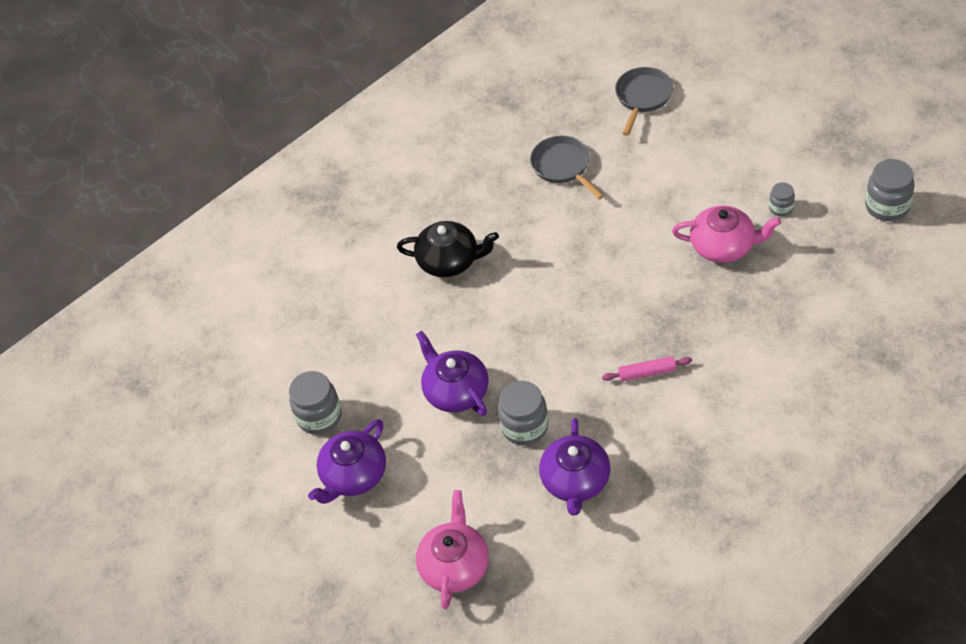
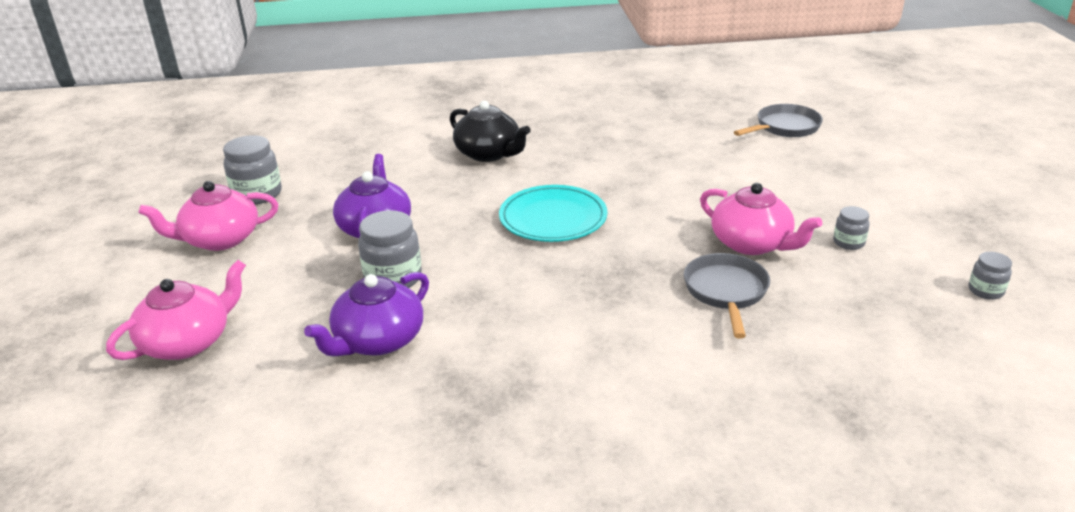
camera: 30 degrees right, 20 degrees down
(353, 475) = (220, 239): purple teapot -> pink teapot
(563, 167) = (659, 139): grey pan -> grey pan (726, 292)
(571, 302) = (553, 218): none -> turquoise plate
(647, 373) = (556, 296): pink rolling pin -> none
(887, 206) = (985, 291): grey jar -> grey jar, size x0.56

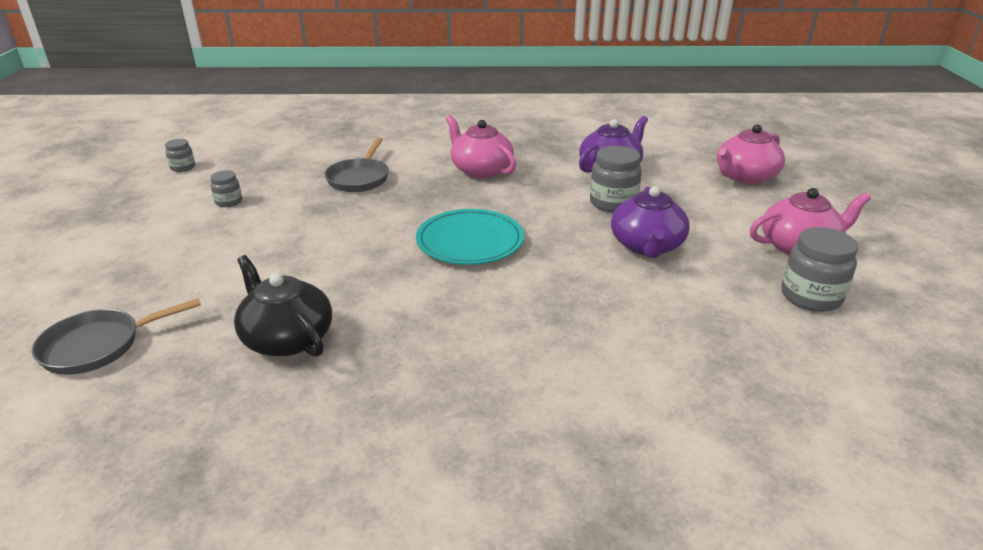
camera: 175 degrees left, 0 degrees up
(489, 154) = (532, 336): black teapot -> black teapot (287, 338)
(752, 243) = (307, 207): pink teapot -> pink teapot (481, 170)

